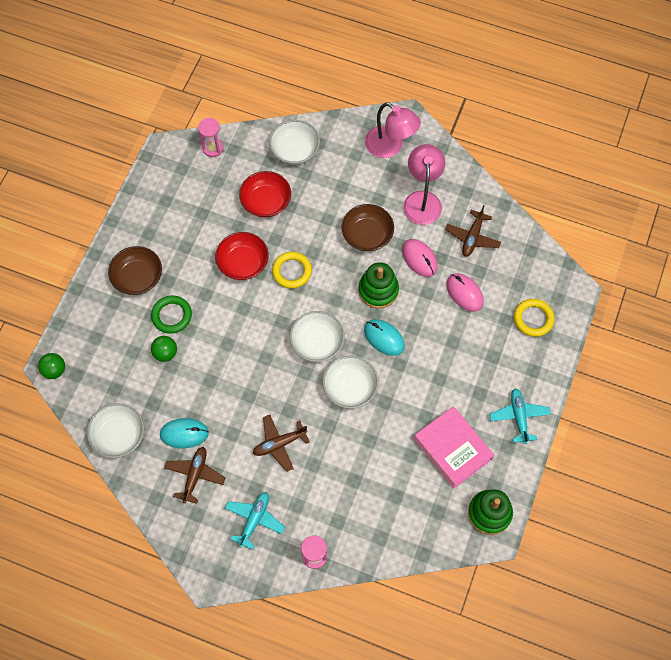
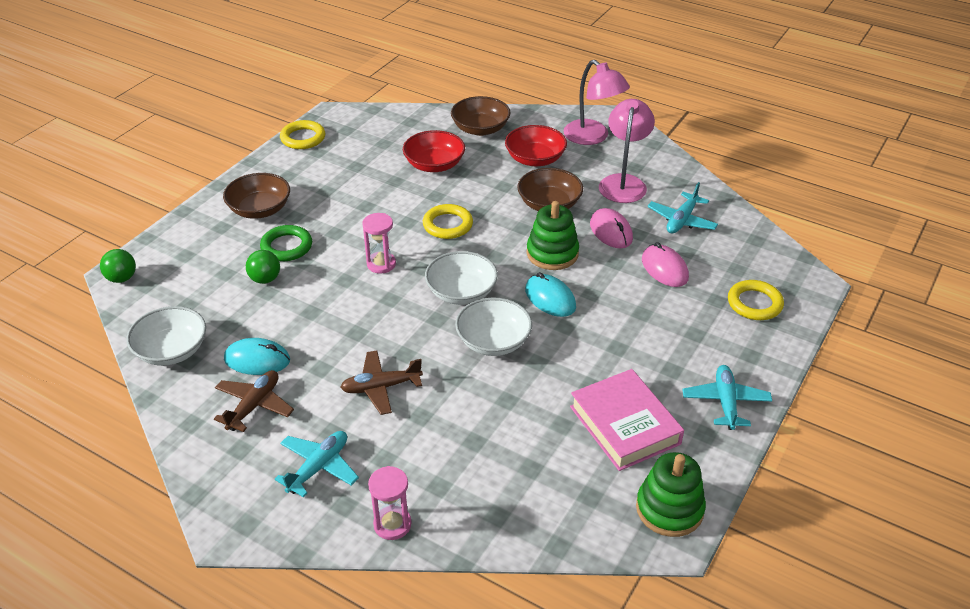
camera: 10 degrees right, 25 degrees down
(148, 185) = (303, 138): none -> yellow ring
(212, 148) = (387, 118): pink hourglass -> pink hourglass (381, 264)
(243, 263) = (390, 211): red bowl -> red bowl (535, 159)
(295, 150) = (480, 129): white bowl -> brown bowl
(472, 237) = (681, 220): brown plane -> turquoise plane

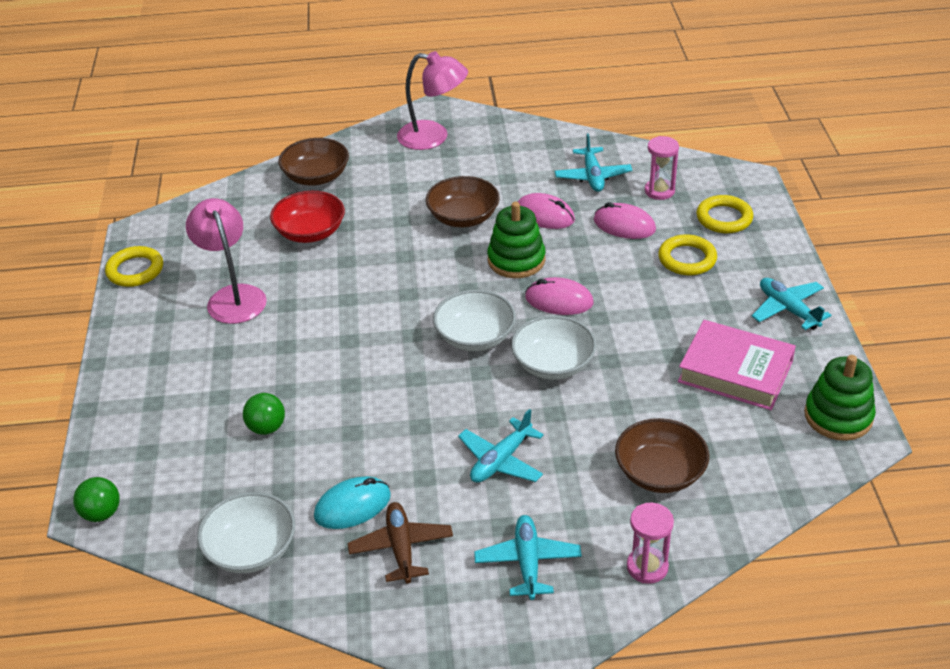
camera: 35 degrees left, 0 degrees up
(260, 209) = (175, 364): brown bowl -> brown bowl (660, 472)
(286, 246) = (251, 385): green ring -> none
(381, 264) = (369, 351): pink hourglass -> pink hourglass (659, 191)
(381, 387) = (501, 460): brown plane -> turquoise plane
(447, 225) = (390, 282): yellow ring -> yellow ring (687, 259)
(535, 159) = (402, 182): red bowl -> none
(550, 298) = (559, 300): turquoise mouse -> pink mouse
(623, 182) = (507, 166): pink lamp -> pink lamp (233, 296)

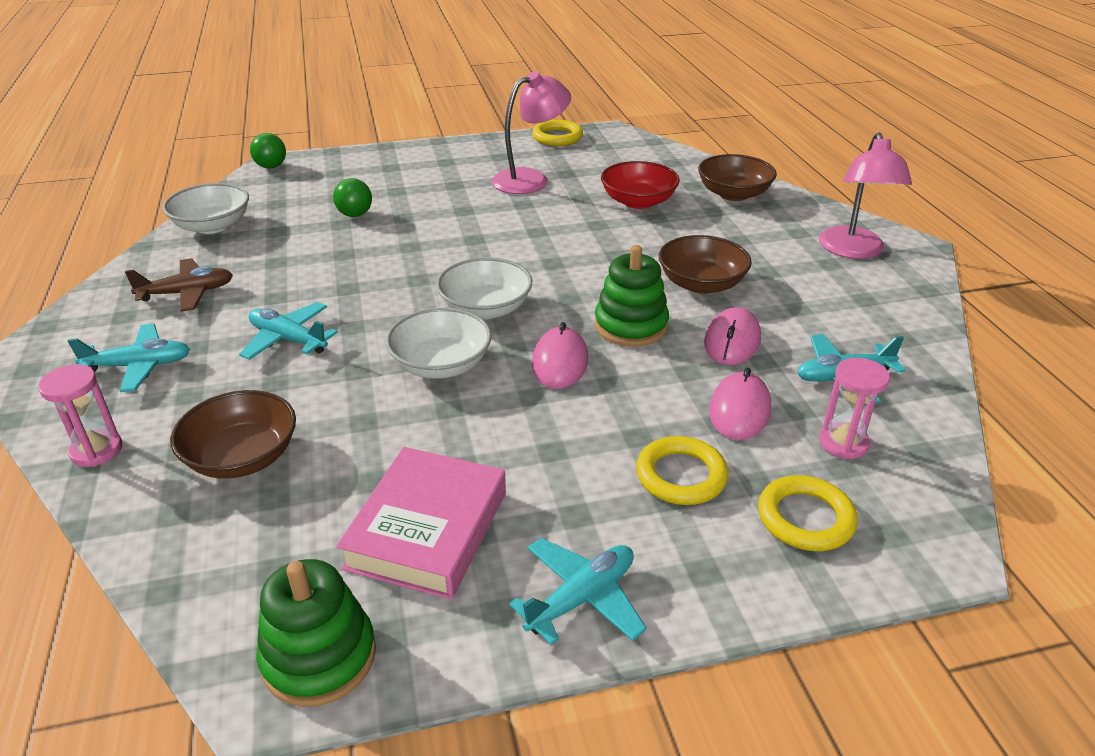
camera: 80 degrees right, 5 degrees down
(352, 506) = (248, 264): turquoise mouse -> none

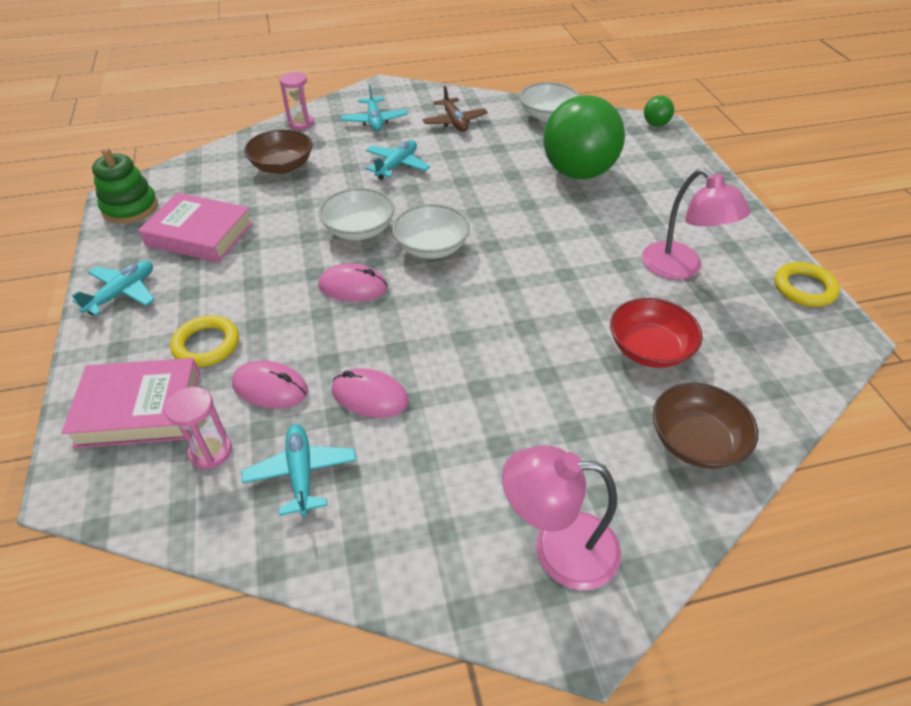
camera: 90 degrees right, 10 degrees up
(355, 215) = (578, 173): green ball -> green ball, size x2.43
(581, 598) = (122, 293): turquoise plane -> turquoise plane turned 105 degrees counterclockwise
(631, 326) = (400, 329): green stacking toy -> none
(701, 284) = (472, 385): brown bowl -> none
(805, 518) = (139, 409): yellow ring -> pink book

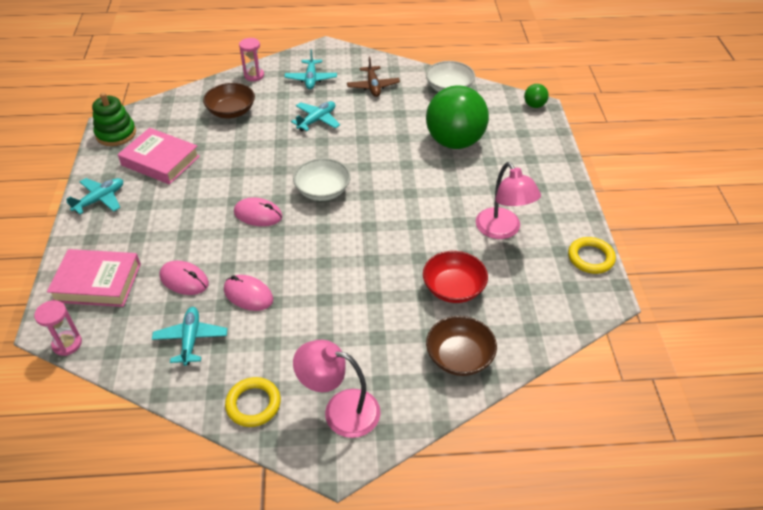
camera: 10 degrees right, 0 degrees up
(206, 345) = (149, 244): yellow ring -> yellow ring (253, 404)
(210, 451) = (137, 317): pink hourglass -> pink hourglass (67, 344)
(359, 230) = (274, 170): white bowl -> none

